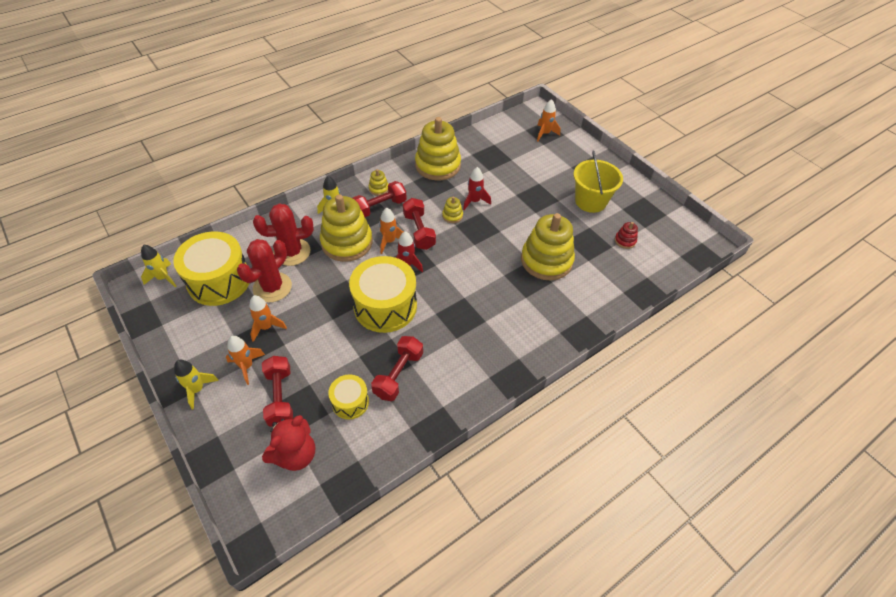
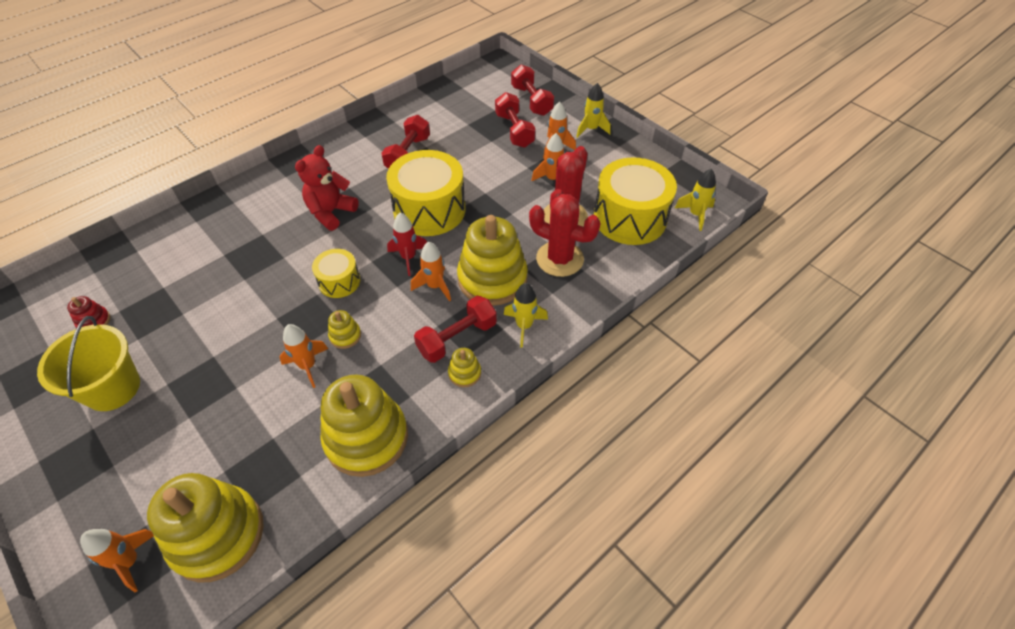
camera: 175 degrees right, 0 degrees up
(292, 252) = (559, 259): red cactus -> red cactus turned 45 degrees clockwise
(295, 455) = (487, 100): red teddy bear -> red teddy bear (331, 212)
(350, 402) = (450, 132): yellow drum -> yellow drum (339, 281)
(419, 231) = (394, 305): red dumbbell -> red dumbbell (531, 101)
(474, 201) = (308, 366): red rocket -> orange rocket
(546, 260) = (221, 281): yellow stacking toy -> yellow stacking toy (217, 535)

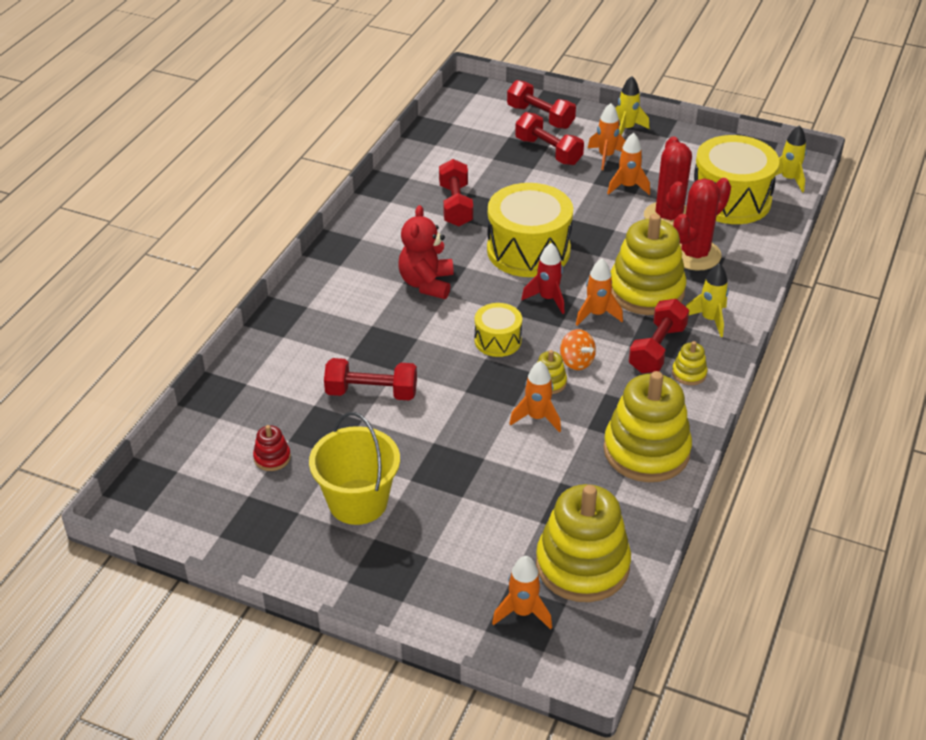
camera: 25 degrees left, 10 degrees down
(210, 292) = (371, 393): none -> red dumbbell
(382, 325) = (576, 362): none -> orange spinning top
(559, 259) = (695, 255): red cactus -> red cactus turned 45 degrees counterclockwise

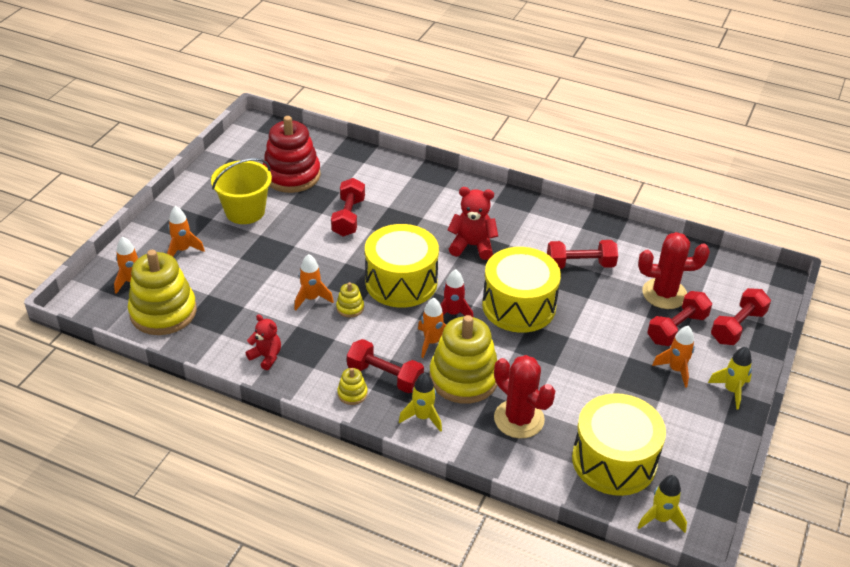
camera: 90 degrees right, 0 degrees up
(272, 458) = (292, 175): red stacking toy -> red stacking toy, size x2.36
(497, 340) = (401, 282): yellow drum -> yellow drum, size x1.91
(576, 362) = (373, 325): orange spinning top -> none
(627, 187) = (625, 381): orange rocket -> orange rocket (183, 250)
(646, 451) = (266, 357): yellow stacking toy -> red teddy bear
(668, 217) = (578, 406): red cactus -> red cactus (664, 294)

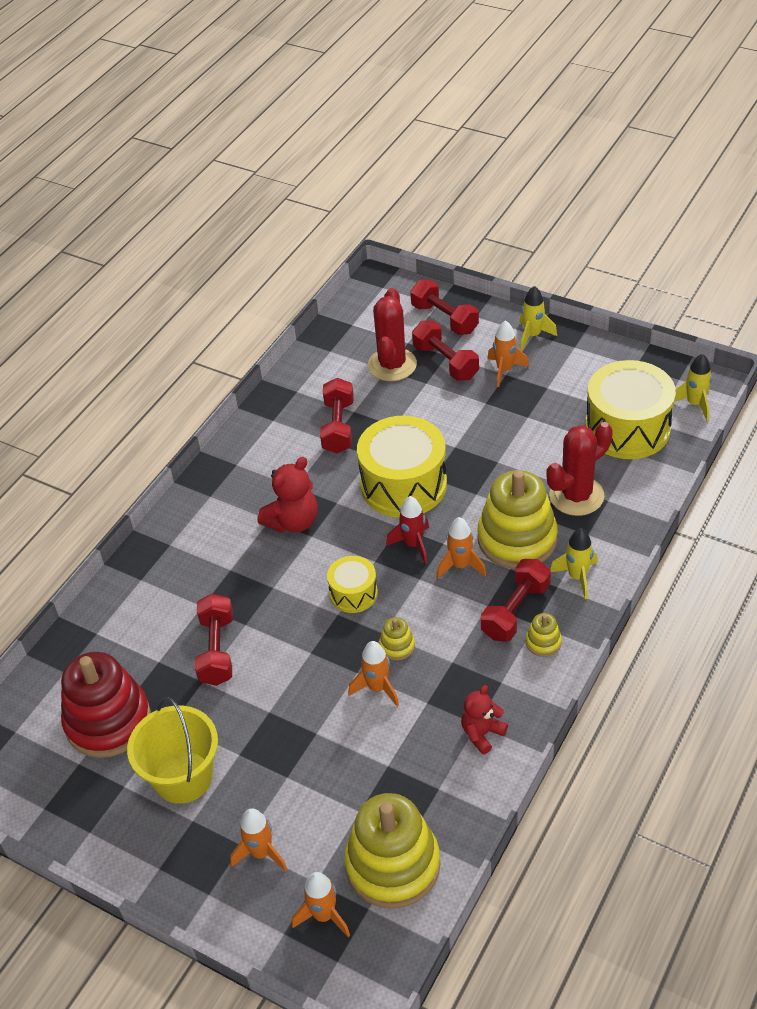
camera: 80 degrees left, 5 degrees up
(348, 217) = (217, 650): red dumbbell -> red dumbbell turned 75 degrees clockwise
(401, 282) = (353, 593): yellow drum -> yellow drum, size x0.52
(472, 246) = (293, 521): red teddy bear -> red teddy bear turned 150 degrees counterclockwise

